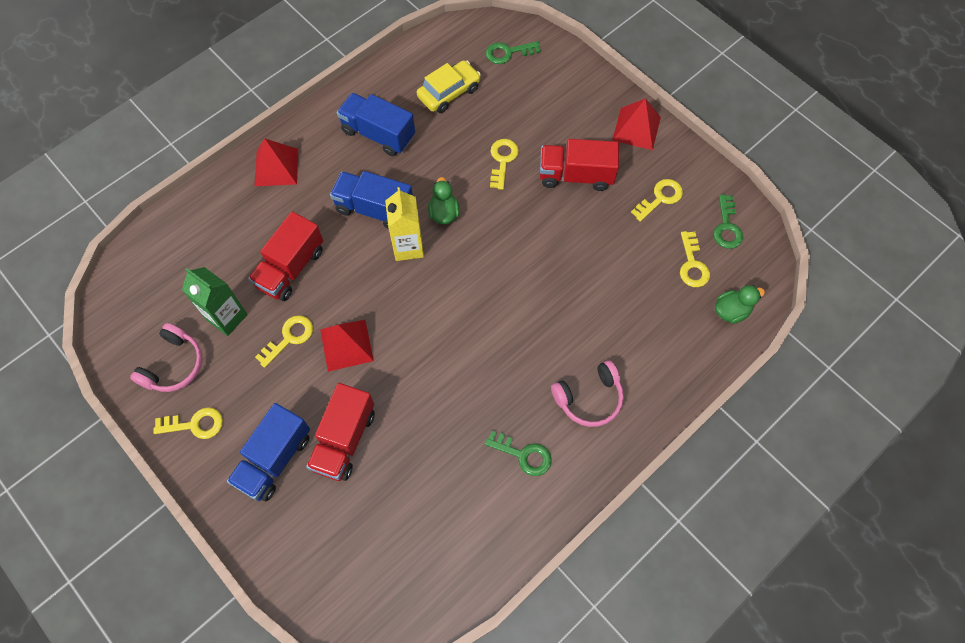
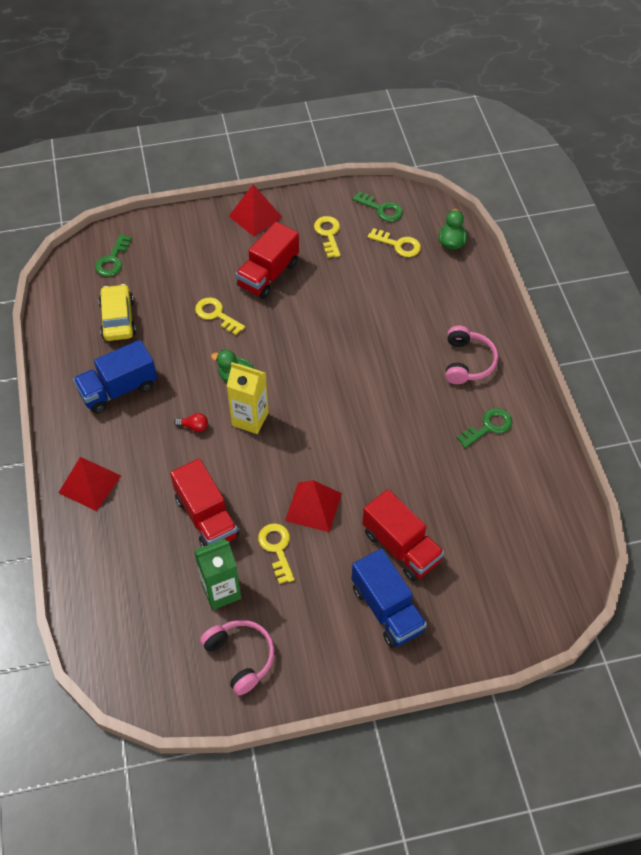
camera: 60 degrees left, 10 degrees down
(195, 424) = (313, 662): yellow key -> none
(374, 209) = (194, 427): blue truck -> red light bulb

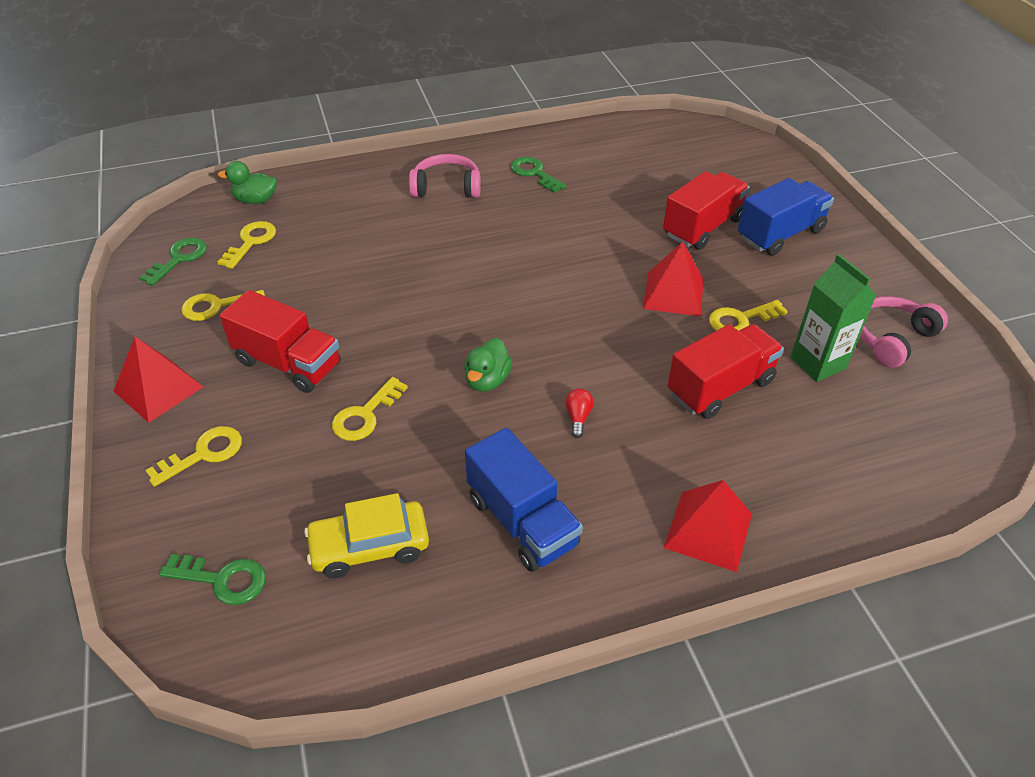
camera: 95 degrees left, 10 degrees down
(199, 243) = (204, 454): none -> yellow key
(250, 419) = (555, 360): yellow carton -> none

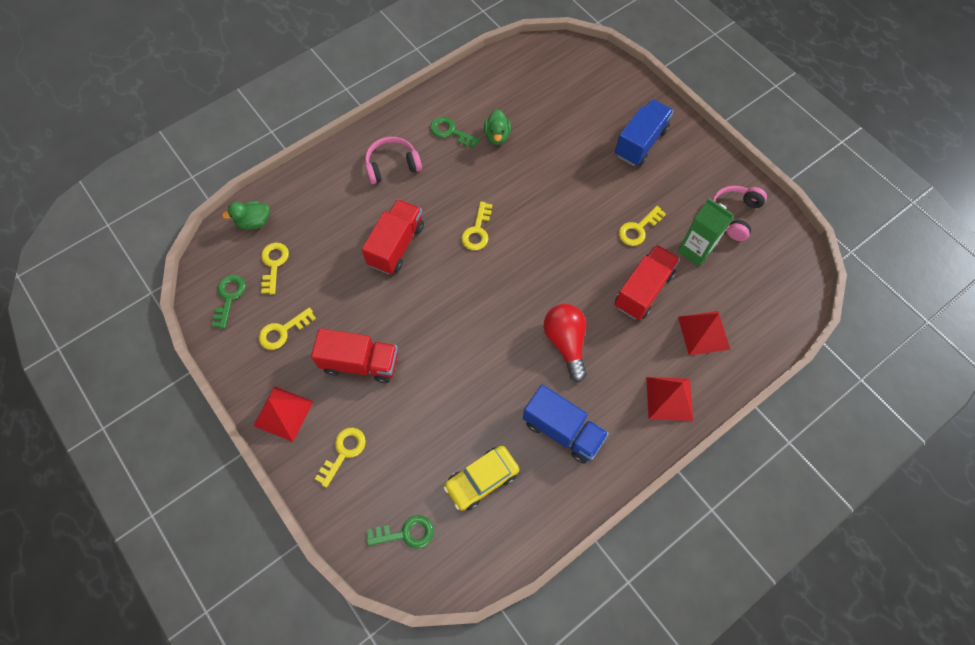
camera: 20 degrees left, 20 degrees up
(365, 415) = (432, 387): yellow key -> yellow key (477, 231)
(487, 380) = (497, 333): green duck -> green duck (497, 136)
(578, 417) = (566, 343): red light bulb -> red light bulb, size x2.25
(673, 293) = (588, 219): red pyramid -> red pyramid (703, 332)
(703, 227) = (587, 151): red truck -> red truck (396, 245)

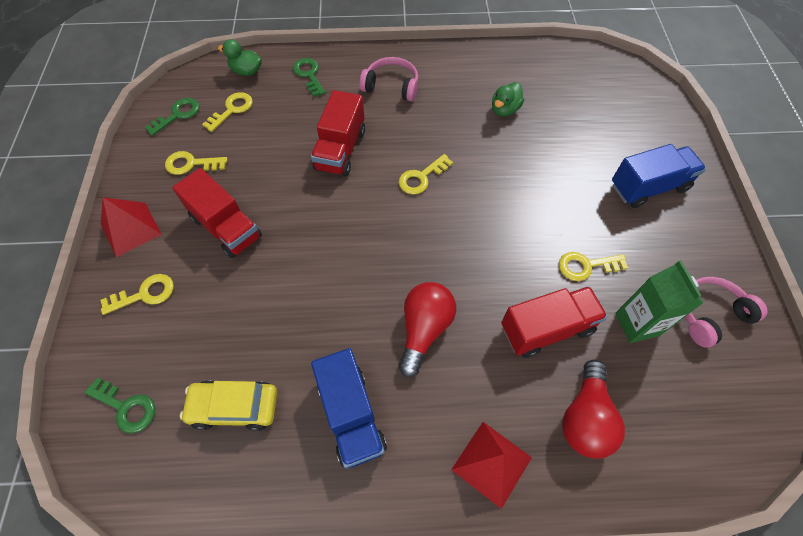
camera: 35 degrees right, 5 degrees down
(396, 245) = (340, 150): red truck -> red truck turned 135 degrees clockwise
(450, 132) = (464, 85): green key -> green key (309, 75)
(703, 332) = (585, 417): red pyramid -> red light bulb

